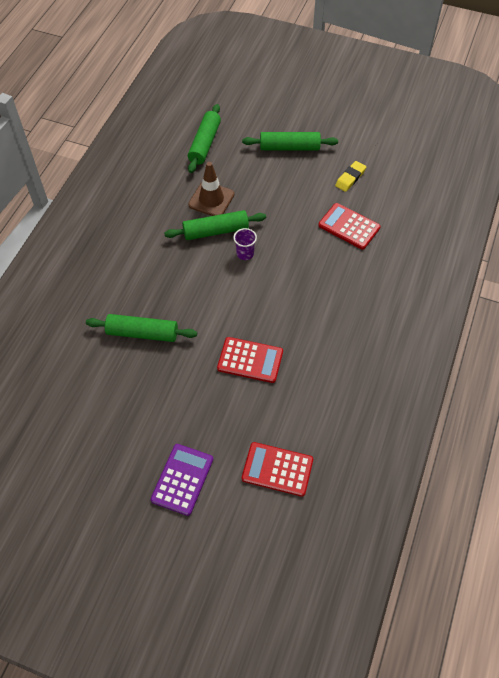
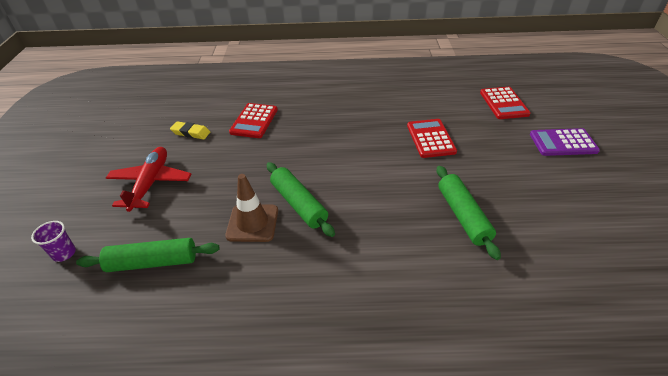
camera: 110 degrees left, 15 degrees down
(245, 254) = (318, 174): purple cup -> purple cup (64, 253)
(289, 147) = (151, 183): green rolling pin -> red plane

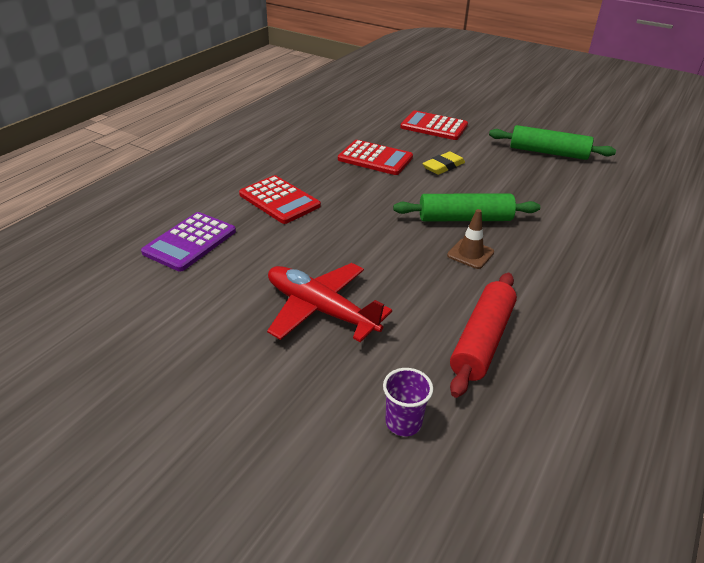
camera: 60 degrees left, 5 degrees down
(153, 262) = (482, 340): green rolling pin -> red rolling pin
(191, 133) = (242, 251): yellow eraser -> yellow eraser (443, 166)
(252, 223) = (470, 254): brown traffic cone -> brown traffic cone, size x0.64
(504, 103) = (420, 83): red calculator -> red calculator (375, 158)
(563, 143) = (497, 87): purple calculator -> purple calculator (190, 242)

